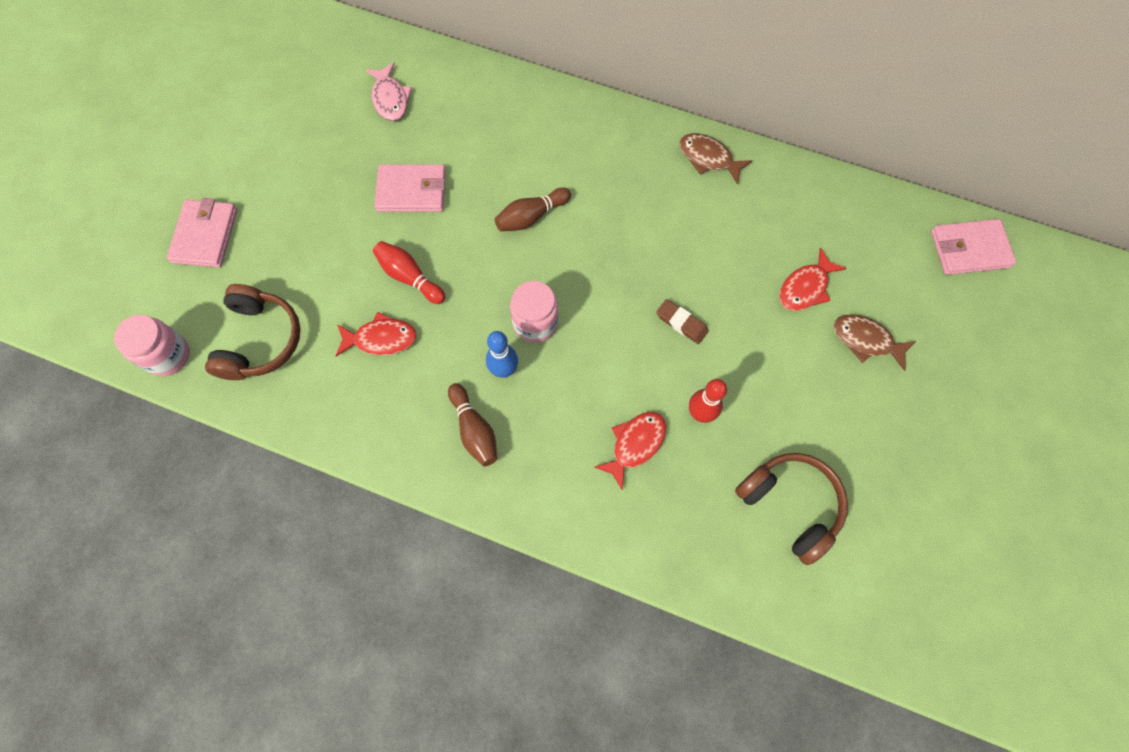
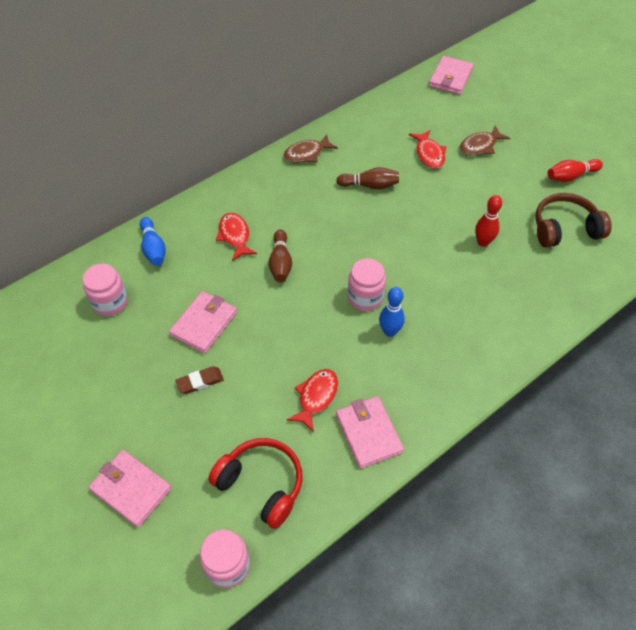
camera: 60 degrees left, 15 degrees down
(260, 340) = (261, 485): brown headphones -> red headphones
(365, 410) = (368, 433): none -> pink wallet
(390, 99) = (110, 302): pink fish -> pink jar
(409, 277) = (277, 356): red bowling pin -> red bowling pin (570, 176)
(474, 430) = (425, 369): brown bowling pin -> brown bowling pin (370, 185)
(477, 94) = (153, 248): none -> blue bowling pin
(635, 445) = (486, 284): red fish -> red fish (235, 236)
(681, 323) = (415, 222): brown eraser -> brown eraser (200, 382)

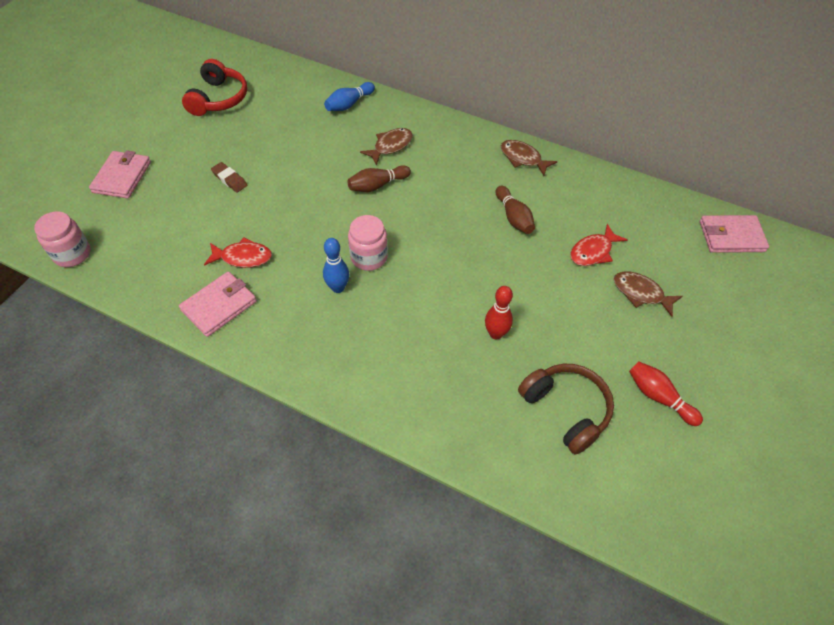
camera: 65 degrees right, 0 degrees up
(110, 302) = (282, 102): pink jar -> none
(204, 324) = (287, 161): pink wallet -> none
(235, 236) = (390, 146): red fish -> brown fish
(261, 485) = (147, 250): red headphones -> red headphones (218, 98)

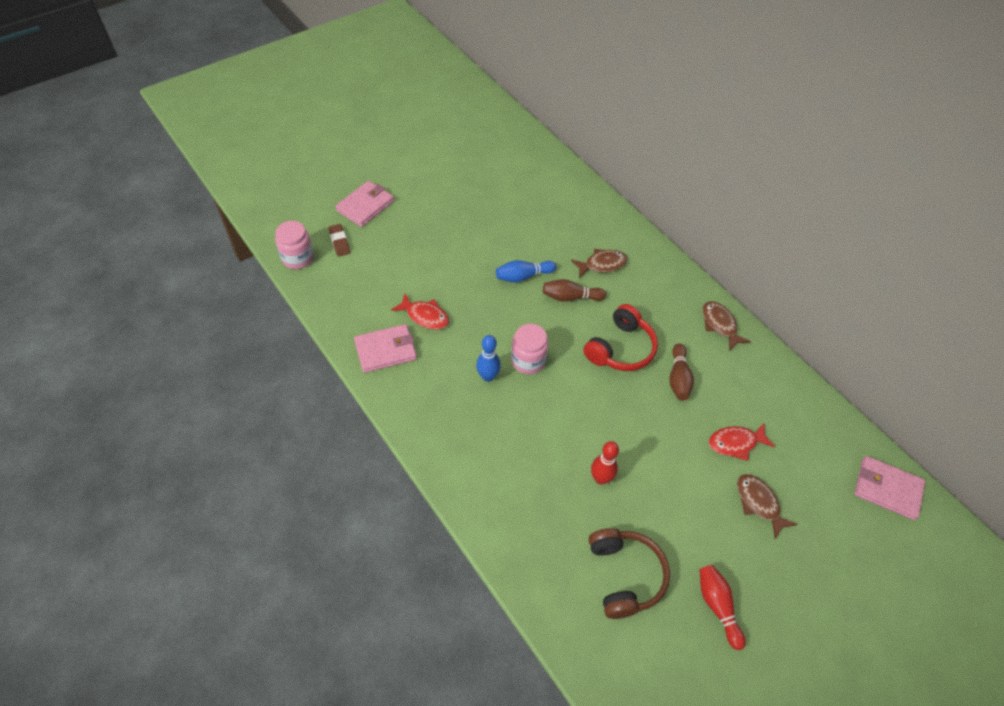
camera: 25 degrees right, 0 degrees up
(218, 98) = (476, 163): red headphones -> red headphones (620, 348)
(229, 179) = (449, 241): brown eraser -> brown eraser (339, 242)
(349, 104) = (586, 209): blue bowling pin -> blue bowling pin (523, 276)

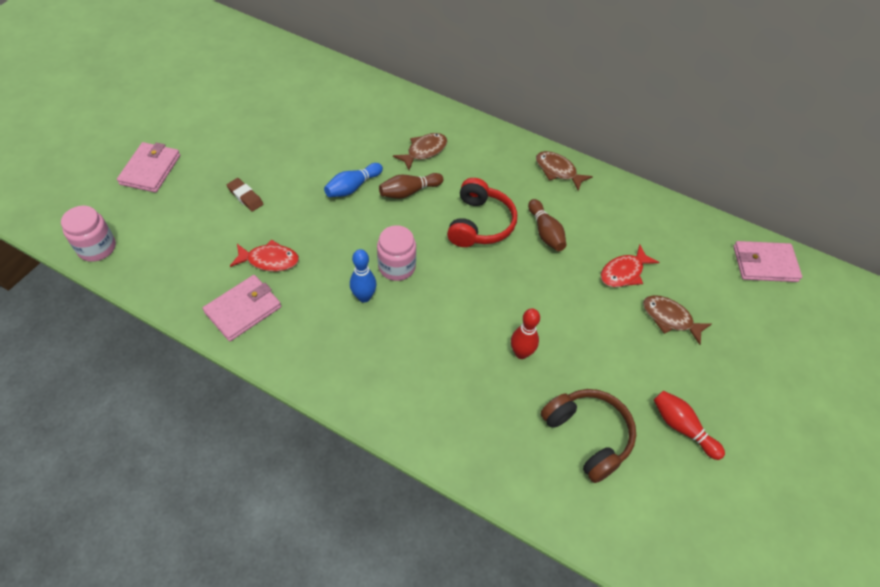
camera: 25 degrees left, 0 degrees up
(339, 242) = (138, 216): brown eraser -> brown eraser (245, 197)

